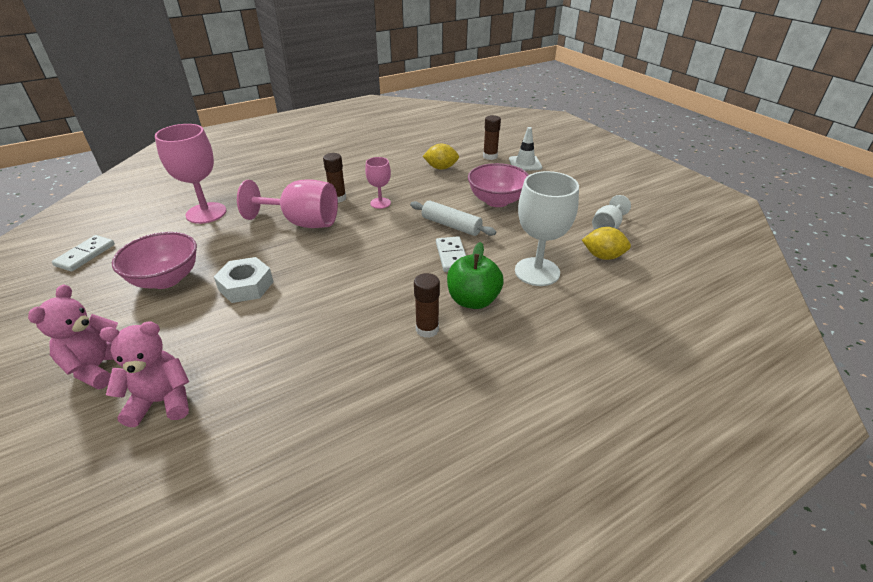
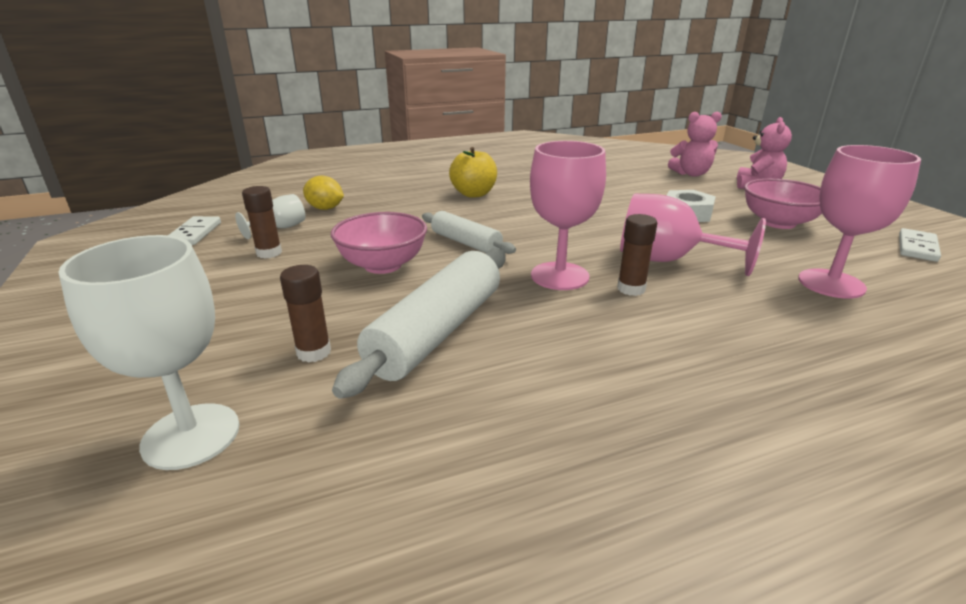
camera: 170 degrees left, 10 degrees down
(380, 203) = (559, 276): pink goblet -> pink goblet, size x1.82
(427, 329) = (517, 185): brown glue stick -> brown glue stick (269, 253)
(441, 168) = (437, 332): yellow lemon -> white rolling pin
(452, 256) = (478, 218): white domino -> white domino (194, 233)
(473, 300) = (474, 194): green apple -> yellow apple
(525, 163) = (263, 326): white traffic cone -> none
(537, 272) = (402, 204): white goblet -> white goblet (191, 436)

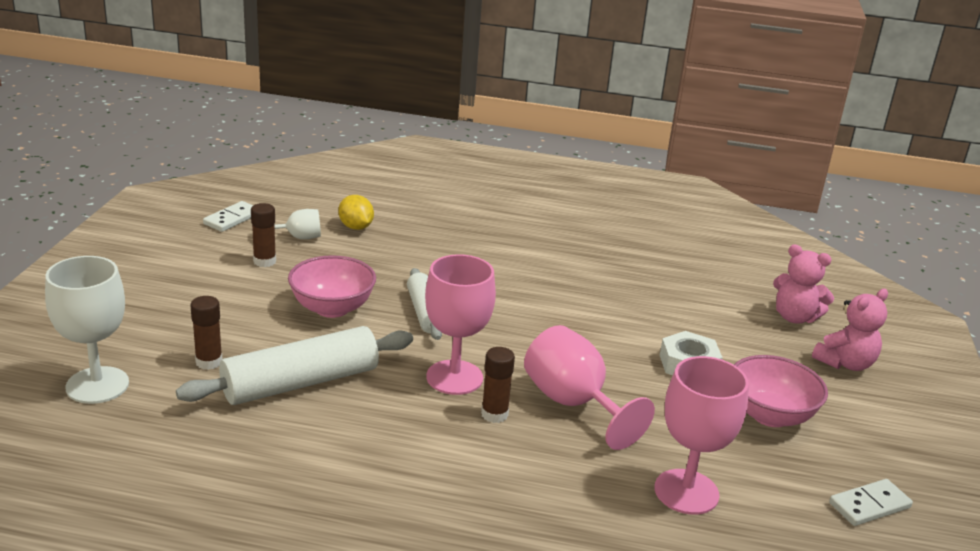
camera: 30 degrees right, 0 degrees up
(474, 194) = (508, 257): yellow apple -> none

